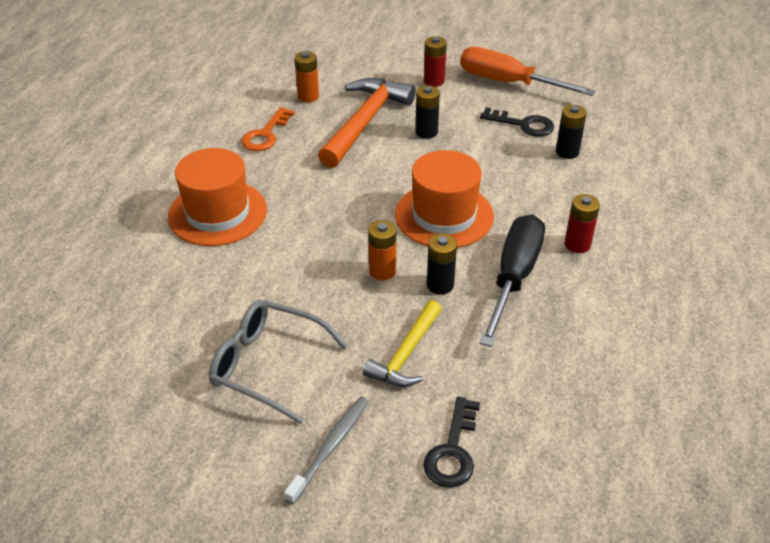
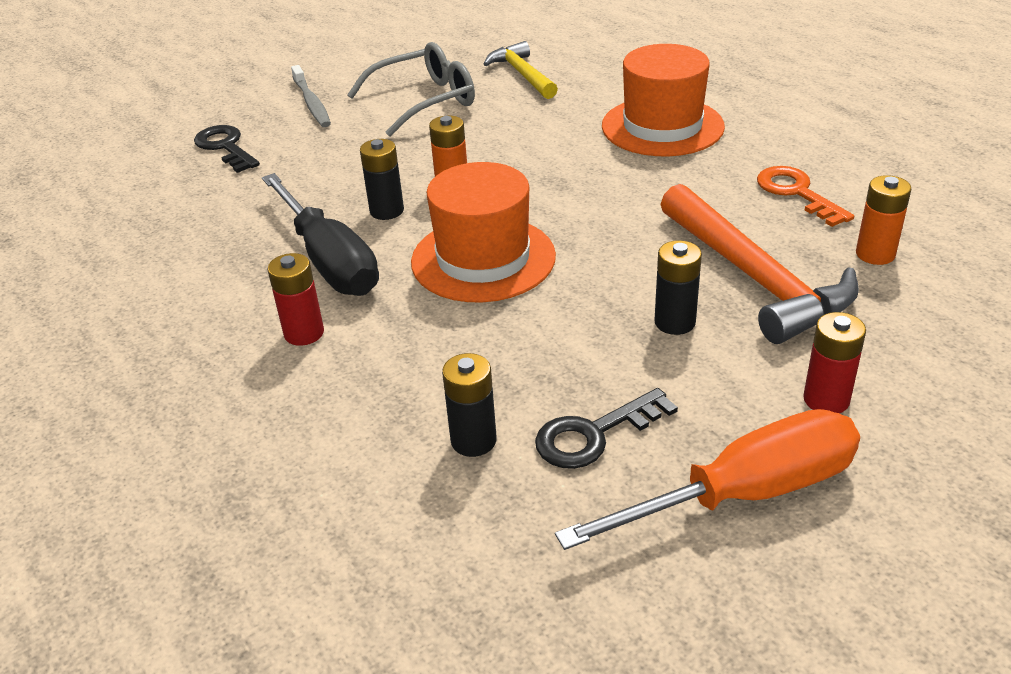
camera: 130 degrees right, 5 degrees down
(406, 354) = (339, 161): yellow hammer -> yellow hammer (522, 74)

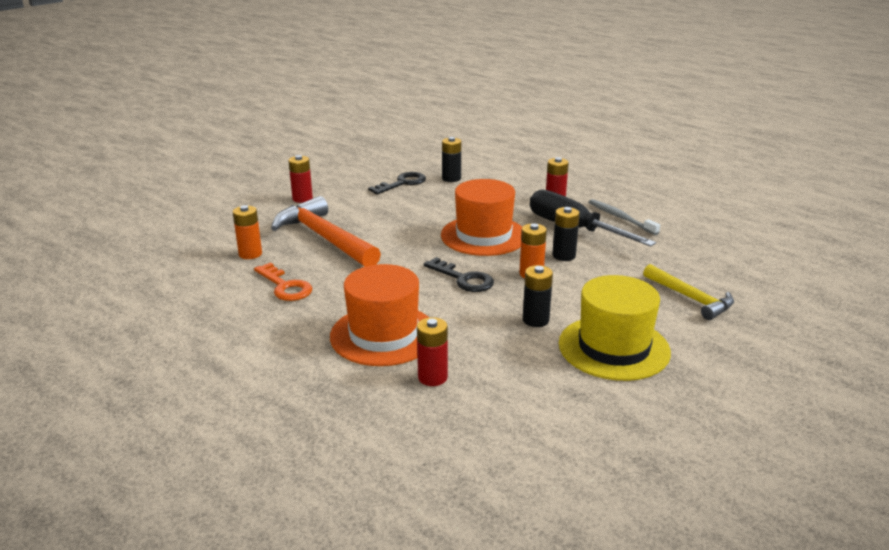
camera: 165 degrees right, 10 degrees down
(225, 147) = (736, 290): black key -> black key (463, 279)
(312, 103) = (718, 337): grey toothbrush -> grey toothbrush (620, 218)
(424, 101) = (613, 348): grey glasses -> yellow hat
(522, 74) = (538, 390): yellow hammer -> yellow hammer (691, 298)
(617, 88) = (432, 377): none -> red battery
(674, 322) = (370, 217): black battery -> black battery (535, 320)
(744, 493) = (342, 175): orange screwdriver -> none

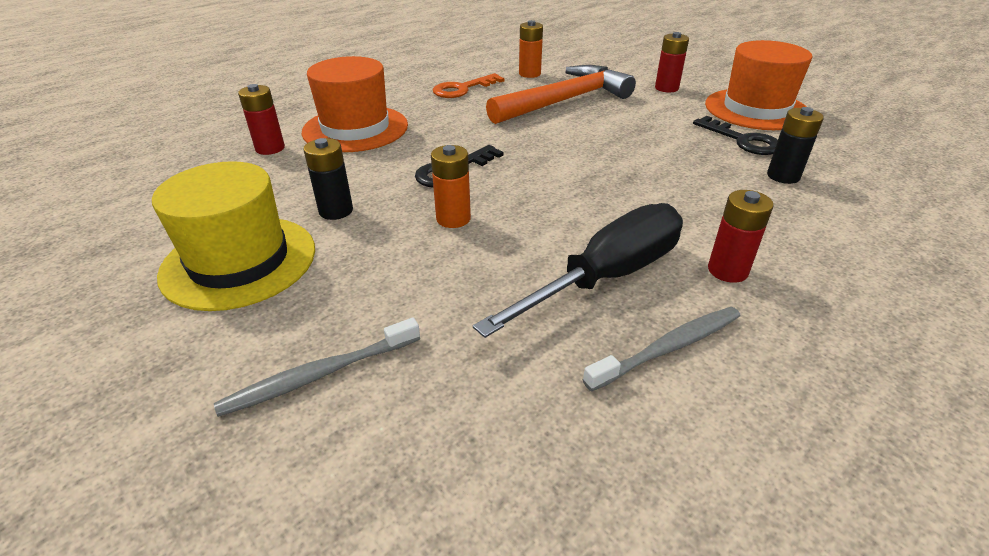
camera: 95 degrees right, 10 degrees up
(483, 236) = (574, 191): orange hat -> orange hat (756, 109)
(564, 256) = (504, 253): black battery -> none
(691, 298) = (319, 374): yellow hammer -> grey toothbrush

